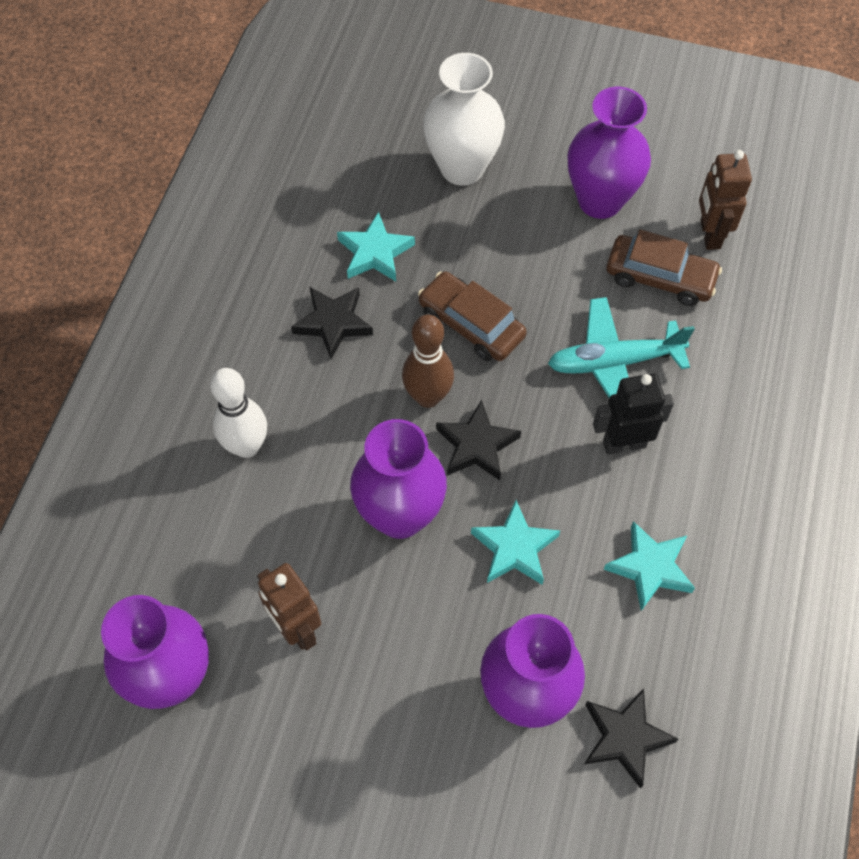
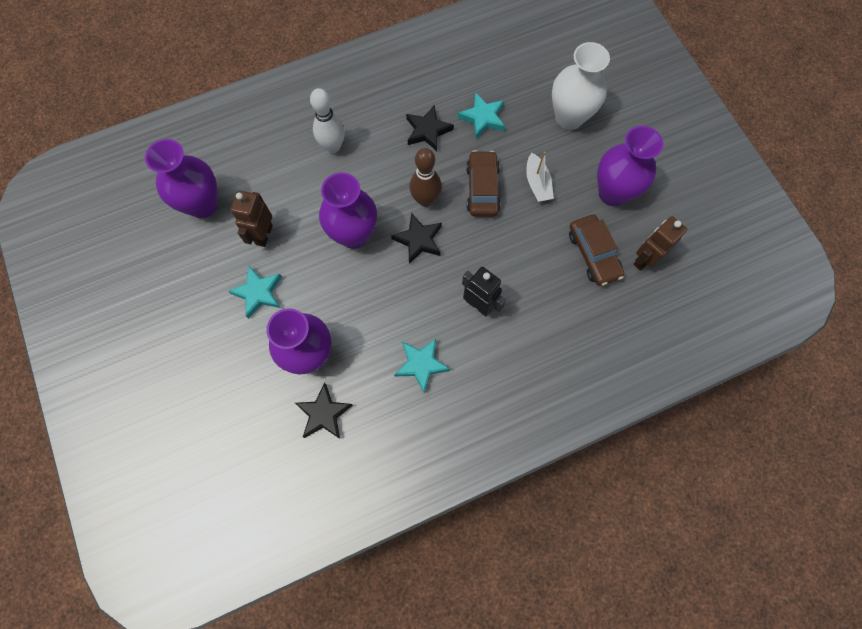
camera: 50 degrees right, 10 degrees up
(514, 548) = (379, 296): turquoise star -> turquoise star (258, 293)
(518, 264) = (537, 183): none -> white boat
(613, 362) = (521, 268): turquoise plane -> none

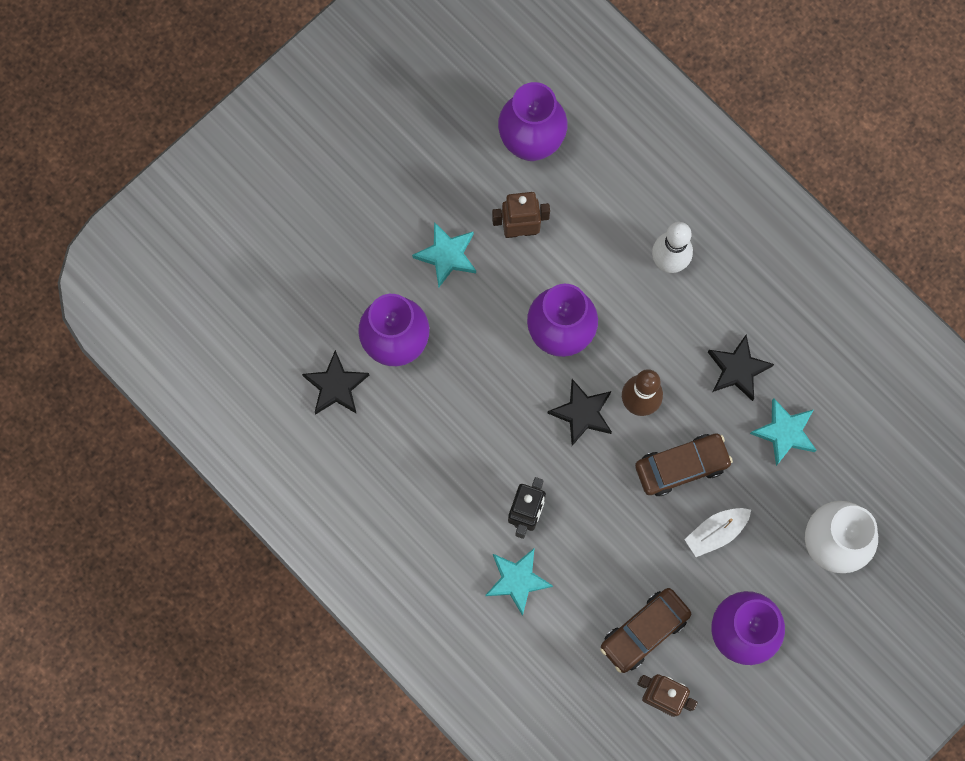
camera: 70 degrees right, 5 degrees up
(421, 364) = (429, 472): turquoise star -> turquoise star (517, 580)

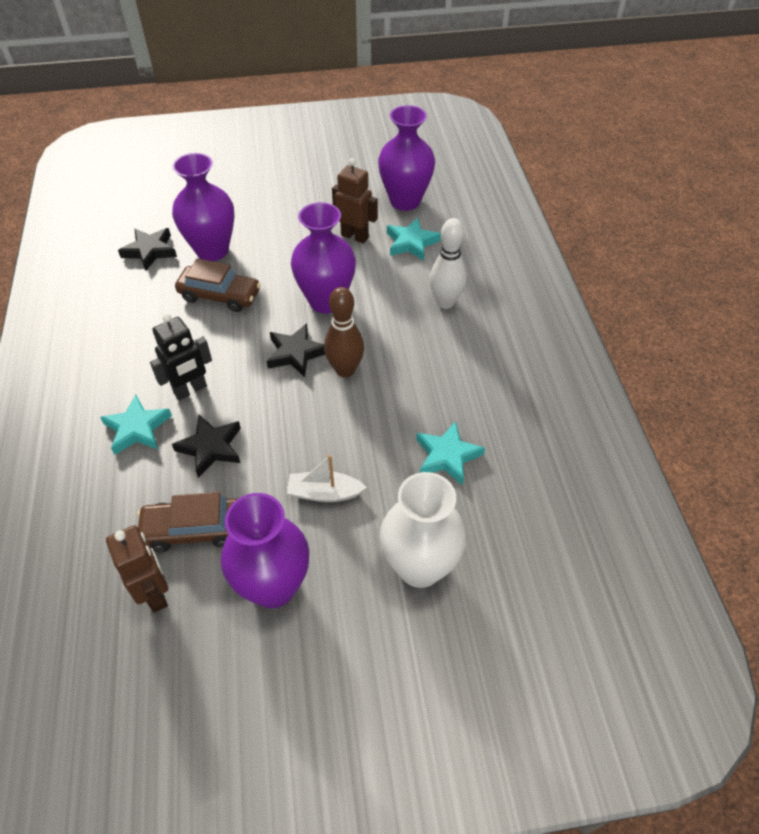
camera: 35 degrees right, 25 degrees down
(447, 255) = (293, 225): turquoise star -> turquoise star (411, 243)
(681, 466) = (339, 429): brown car -> brown car (220, 295)
(737, 369) = (443, 392): black star -> black star (211, 447)

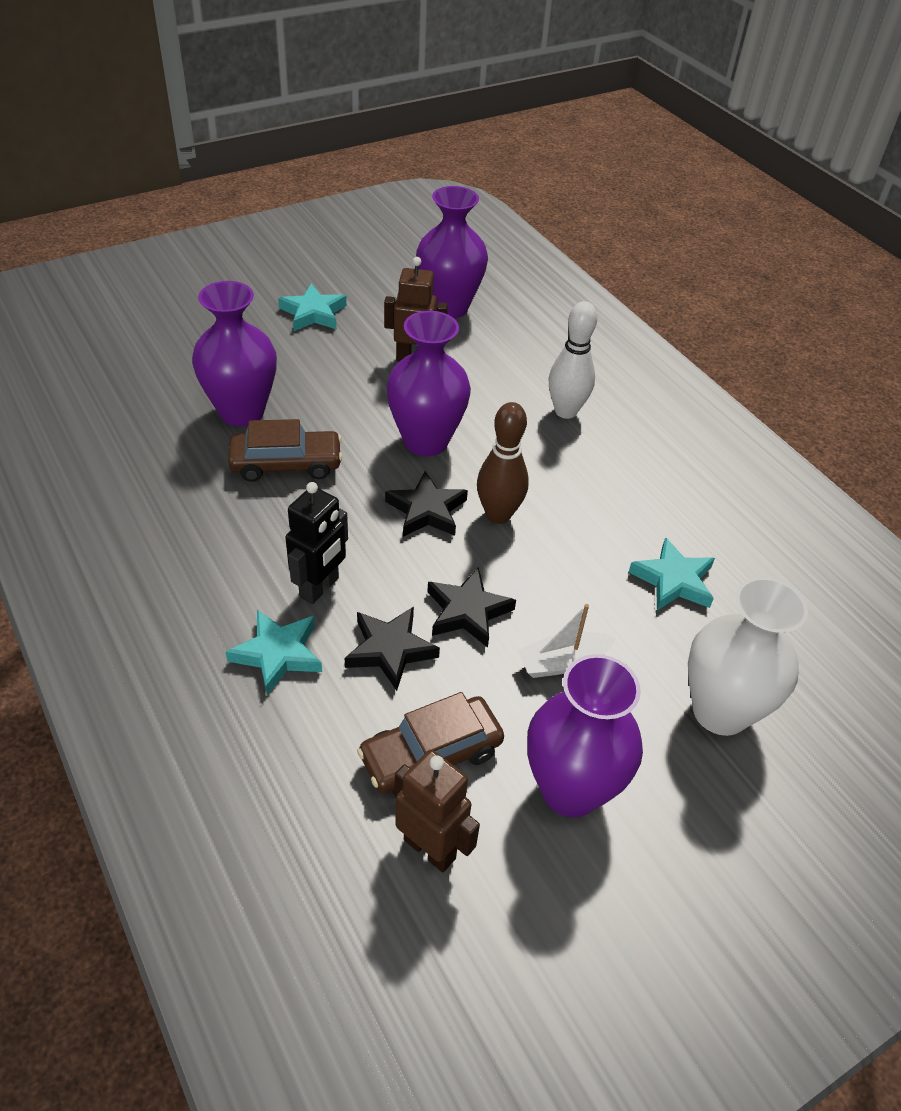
camera: 25 degrees left, 5 degrees down
(150, 251) = (156, 430): black star -> black star (467, 611)
(411, 243) = (485, 353): turquoise star -> turquoise star (313, 313)

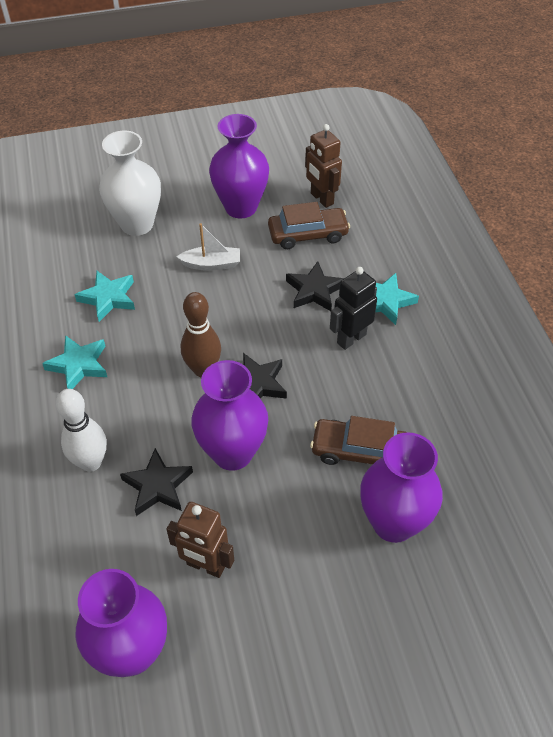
camera: 160 degrees left, 5 degrees up
(313, 313) = (296, 674): turquoise star -> turquoise star (79, 365)
(467, 611) = (256, 304): black star -> black star (158, 486)

